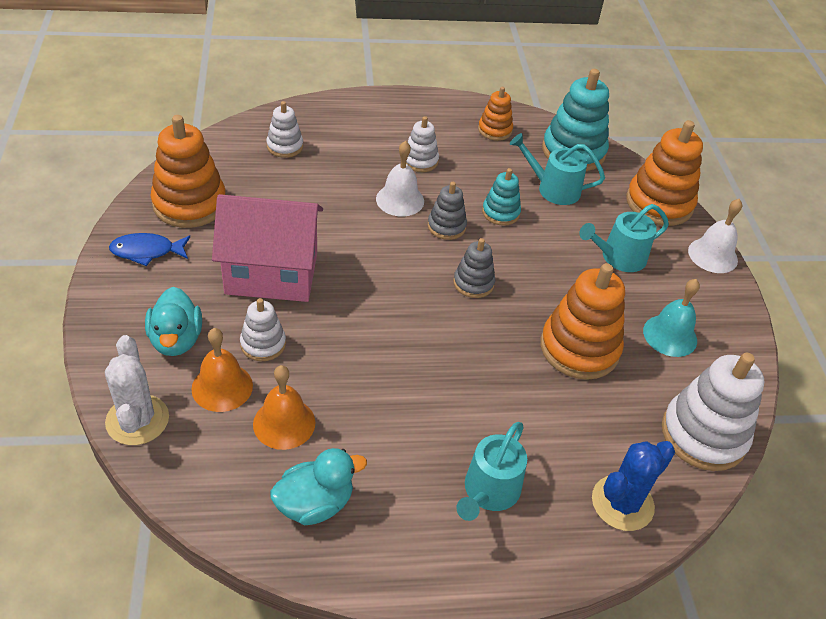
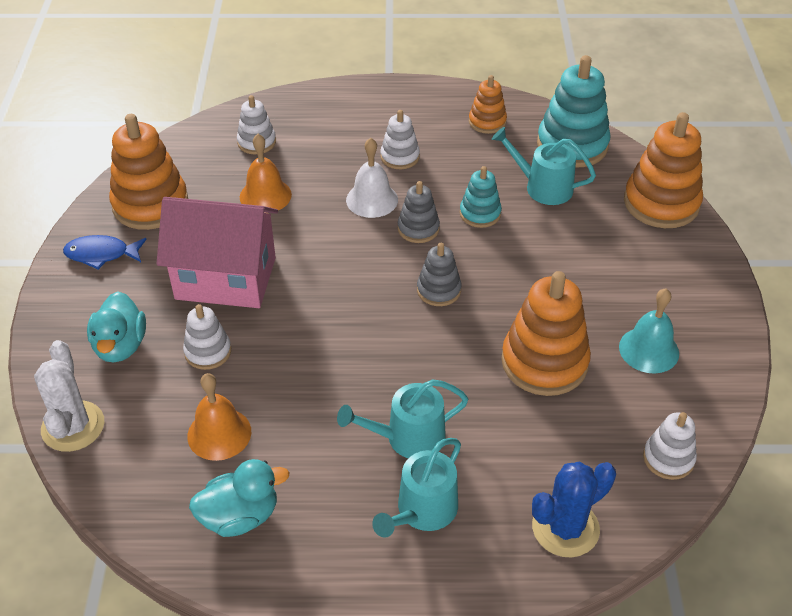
camera: 10 degrees right, 0 degrees up
(222, 387) = (161, 395): orange bell -> orange bell (265, 195)
(619, 257) = (605, 263): turquoise watering can -> turquoise watering can (408, 438)
(703, 435) = (668, 458): white stacking toy -> white stacking toy, size x0.54
(712, 255) = (713, 261): white bell -> none

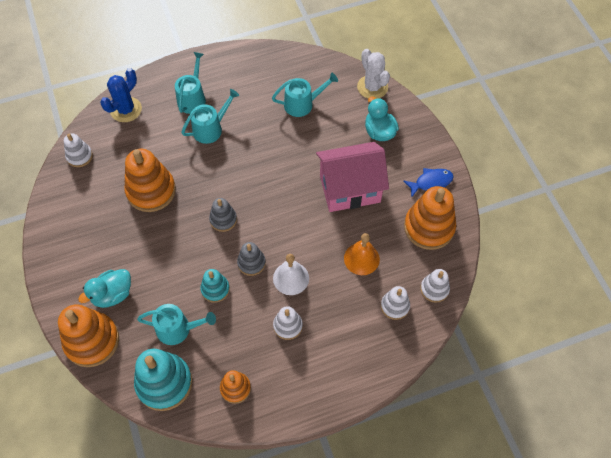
camera: 160 degrees right, 15 degrees up
(208, 352) = (332, 142): white stacking toy -> white stacking toy (434, 289)
(219, 433) = (302, 104): orange bell -> turquoise watering can
(240, 516) = (272, 73): turquoise duck -> turquoise duck (112, 294)
(649, 350) = (93, 217): turquoise bell -> none

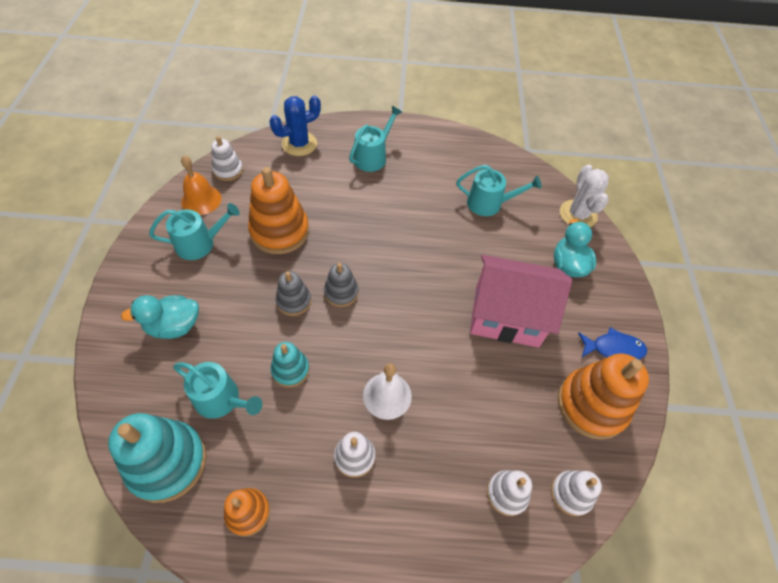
camera: 20 degrees right, 5 degrees down
(92, 341) = (119, 370): orange stacking toy -> none
(210, 129) = (376, 193): turquoise watering can -> turquoise watering can (200, 244)
(251, 263) = (348, 356): grey stacking toy -> grey stacking toy (294, 301)
(361, 258) = (487, 409): orange bell -> orange bell (201, 200)

